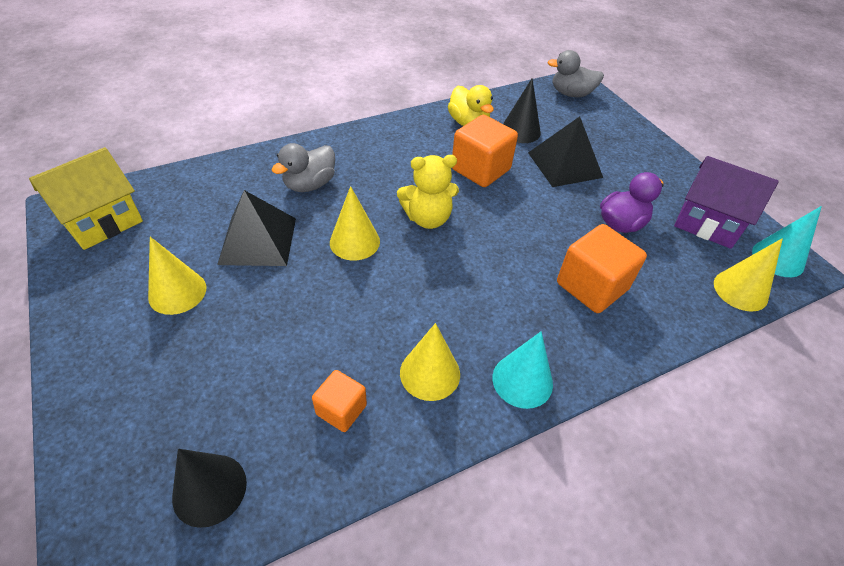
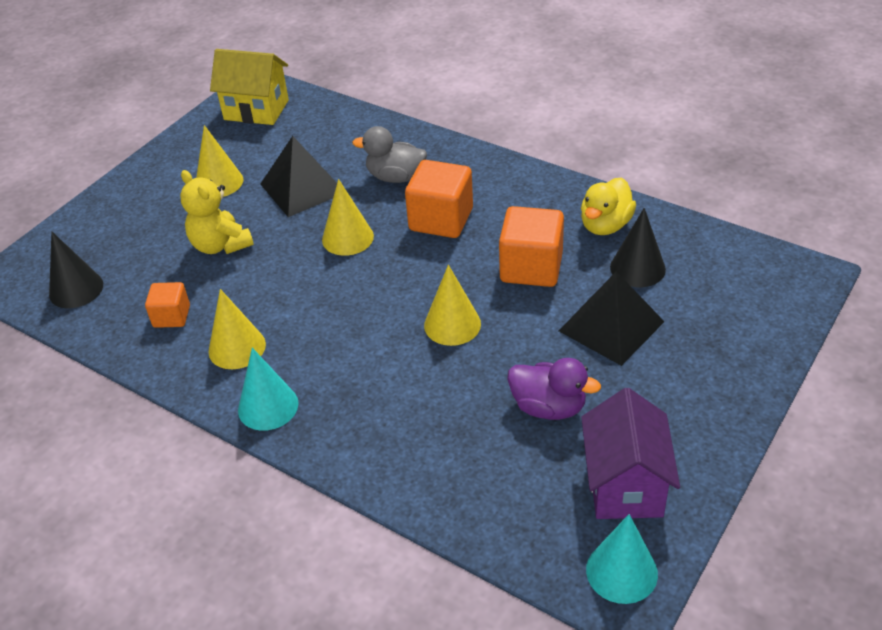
camera: 65 degrees right, 5 degrees down
(428, 218) = (419, 265): yellow teddy bear -> yellow teddy bear (220, 245)
(571, 94) = (775, 279): grey duck -> none
(591, 286) = (424, 414): orange cube -> orange cube (441, 219)
(740, 290) = (525, 543): yellow cone -> yellow cone (452, 324)

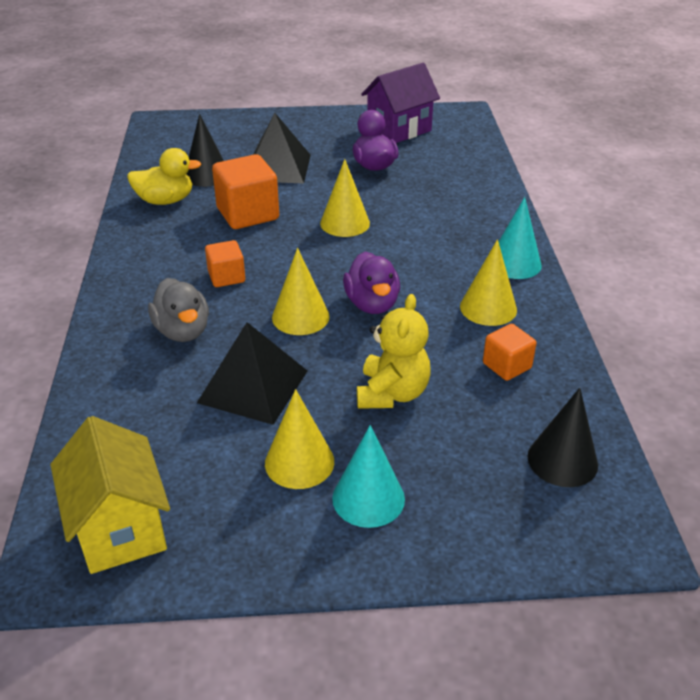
camera: 130 degrees left, 5 degrees down
(319, 282) = (372, 304): none -> purple duck
(441, 219) = (226, 277): orange cube -> orange cube, size x0.57
(621, 571) = (451, 117): turquoise cone -> turquoise cone (368, 498)

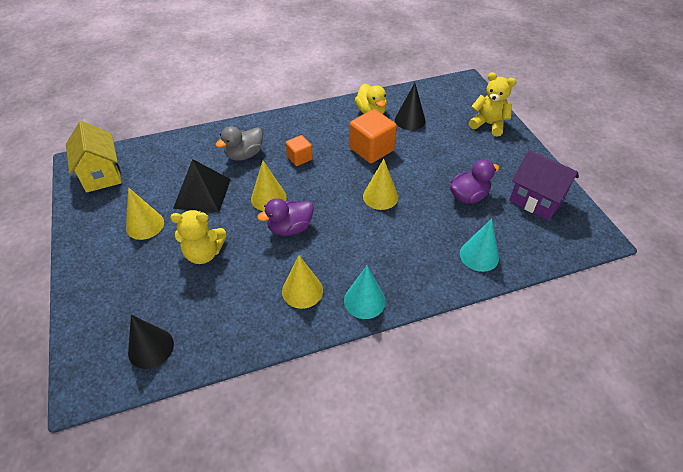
camera: 75 degrees right, 10 degrees up
(120, 528) = (101, 175): yellow house -> yellow house turned 75 degrees counterclockwise
(255, 127) = (488, 124): none -> yellow teddy bear
(277, 167) = (437, 148): black pyramid -> none
(368, 498) = (119, 258): turquoise cone -> turquoise cone (479, 255)
(507, 366) = (239, 308): orange cube -> none

